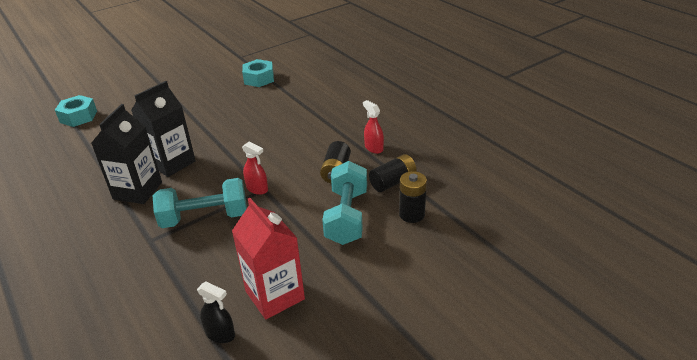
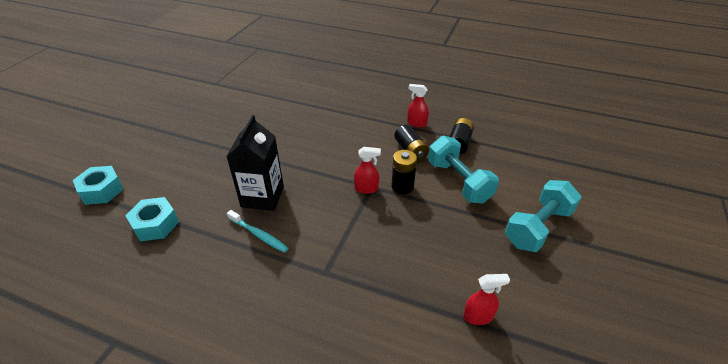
camera: 35 degrees left, 5 degrees up
(137, 190) = (259, 235): black carton -> turquoise toothbrush
(205, 217) = (351, 230): turquoise dumbbell -> turquoise dumbbell (538, 227)
(220, 334) = (478, 316): black spray bottle -> red spray bottle
(259, 79) = (257, 97): turquoise nut -> turquoise nut (155, 224)
(275, 295) = (480, 264): red carton -> none
(411, 214) = (498, 161): black battery -> black battery (402, 187)

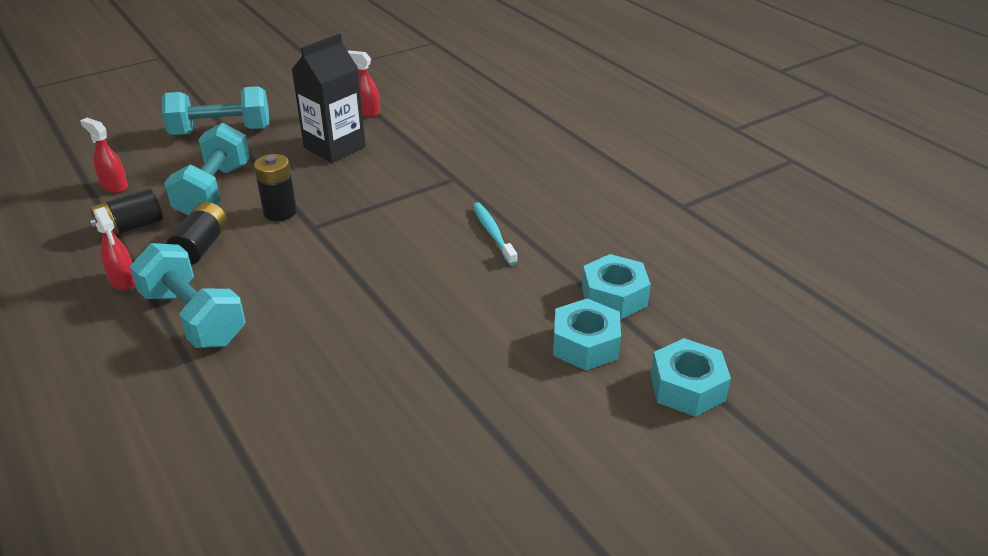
camera: 145 degrees left, 5 degrees down
(164, 189) = (585, 344): none -> turquoise nut
(262, 197) = (454, 273): black carton -> black carton (334, 147)
(363, 124) = (193, 317): none -> turquoise dumbbell
(366, 188) = (321, 227): red spray bottle -> red spray bottle (114, 186)

